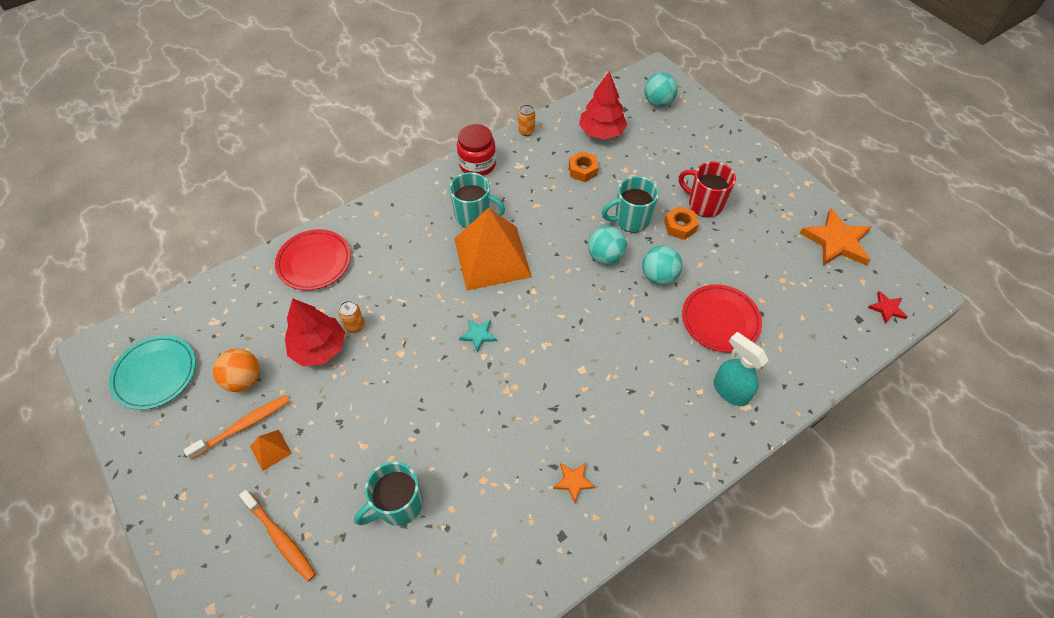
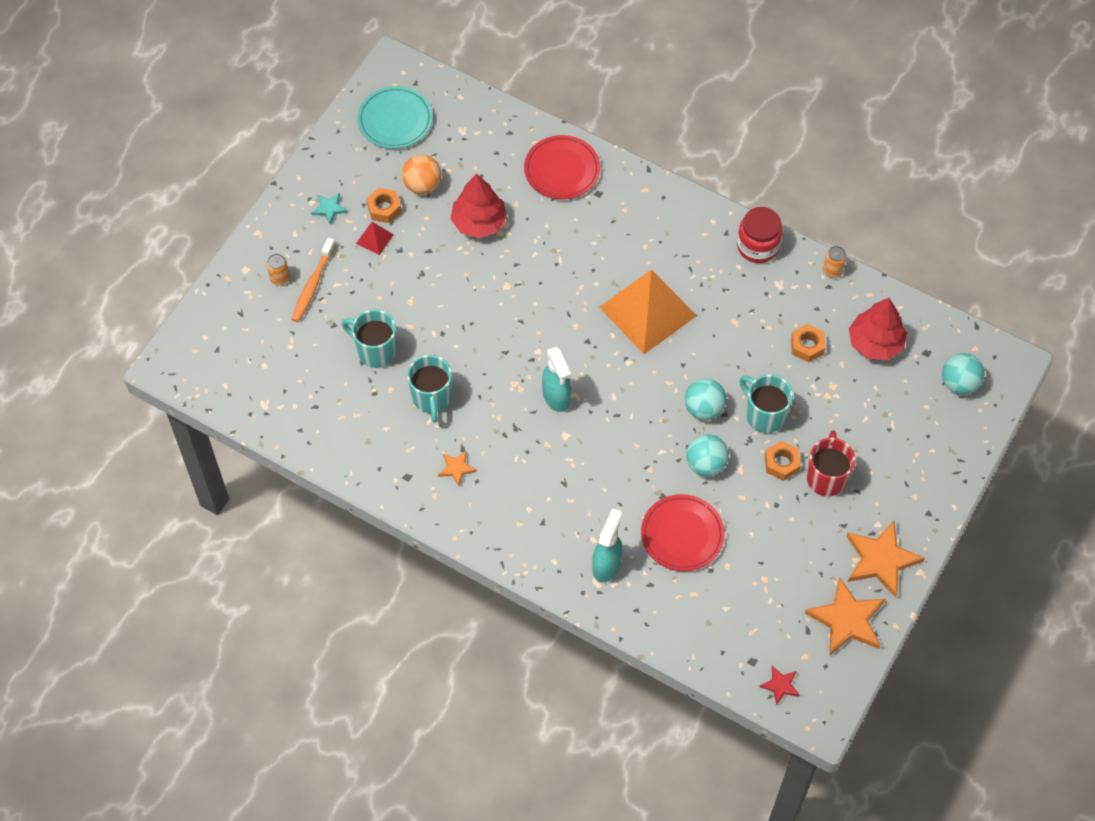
camera: 65 degrees right, 5 degrees up
(243, 426) = (384, 208): orange toothbrush -> orange nut
(270, 450) = (374, 239): orange pyramid -> red pyramid
(355, 326) = (514, 238): orange can -> orange can (280, 278)
(474, 216) = (688, 274): turquoise mug -> turquoise mug (432, 398)
(478, 335) = (556, 338): turquoise star -> turquoise star (329, 208)
(539, 360) = (556, 397): none -> turquoise spray bottle
(789, 200) = (881, 560): none -> orange star

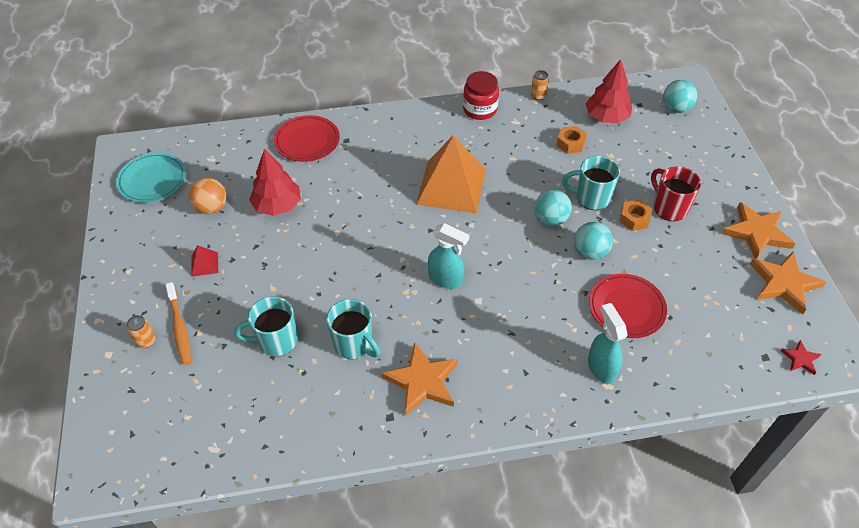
camera: 40 degrees left, 10 degrees down
(329, 208) = (148, 266): turquoise star -> none
(384, 208) = (194, 240): orange nut -> none
(456, 468) = (422, 381): orange star -> orange star, size x2.03

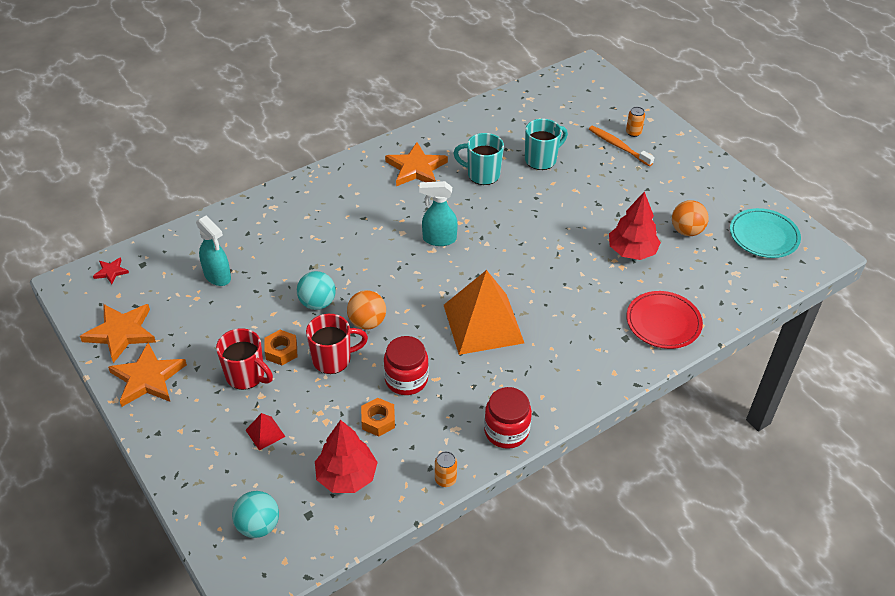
camera: 155 degrees right, 5 degrees down
(204, 264) = (645, 189): red pyramid -> red pyramid (265, 433)
(536, 164) = (406, 379): none -> red jar
(550, 219) = (367, 322): turquoise ball -> orange ball
(591, 198) = (333, 359): turquoise mug -> red mug
(601, 367) = (281, 216): turquoise spray bottle -> turquoise spray bottle (218, 276)
(626, 308) = (270, 265): red plate -> none

